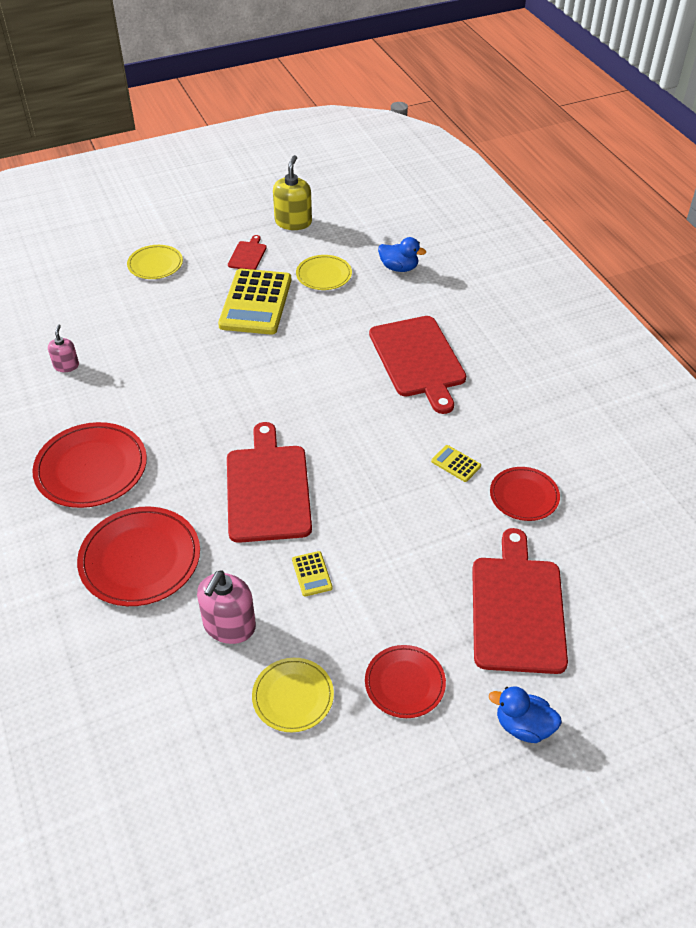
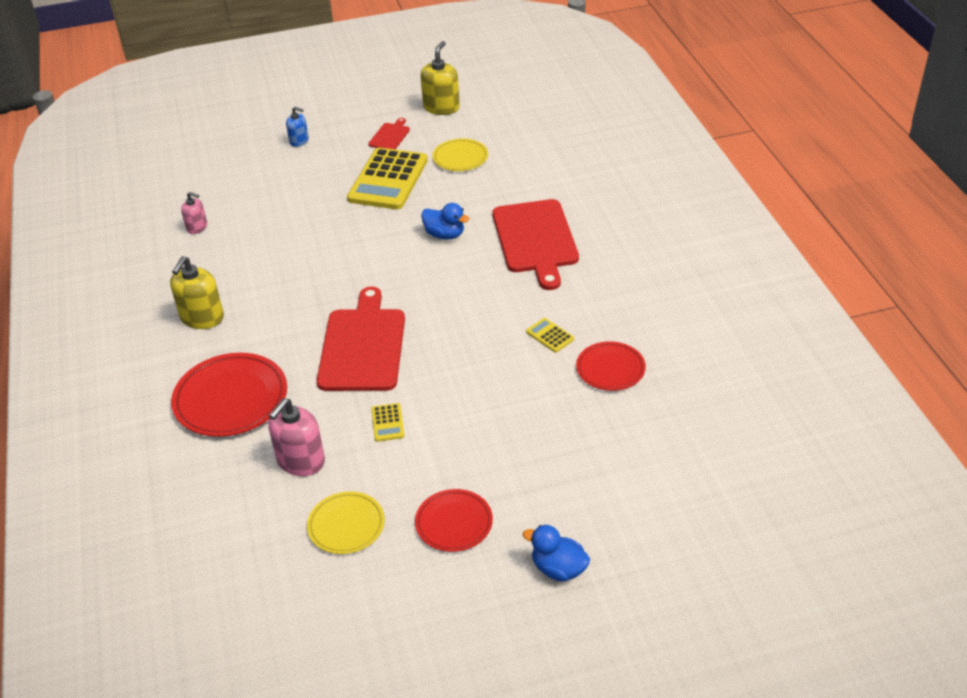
camera: 10 degrees right, 5 degrees down
(66, 366) = (197, 227): pink soap dispenser -> pink soap dispenser turned 105 degrees clockwise
(91, 468) = (202, 318): red plate -> yellow soap dispenser
(155, 264) = (299, 141): yellow plate -> blue soap dispenser
(399, 268) = (536, 154): blue duck -> blue duck (445, 235)
(517, 609) = (578, 468): red cutting board -> none

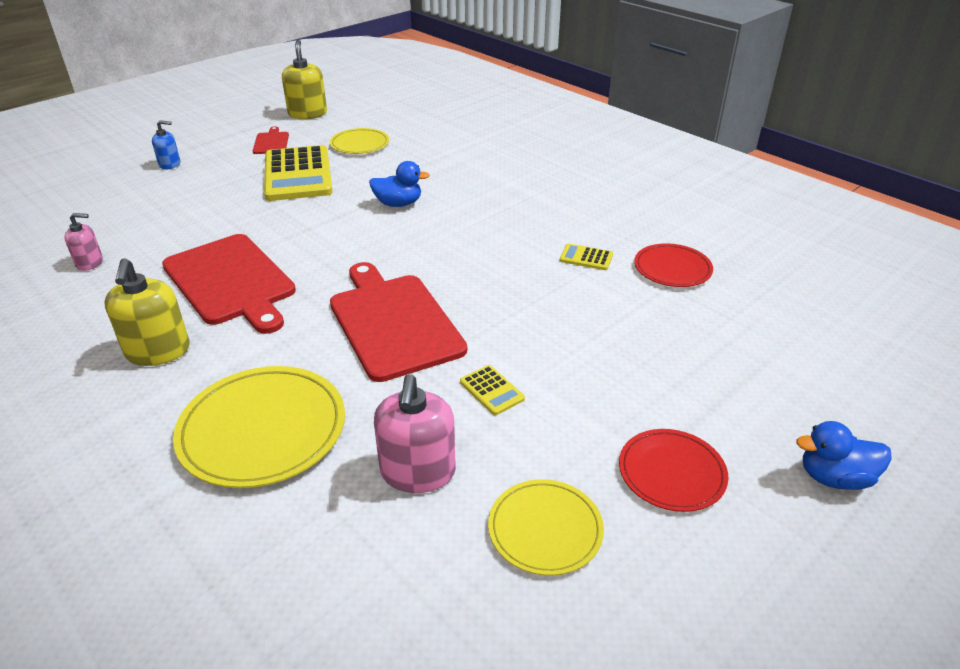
camera: 30 degrees left, 5 degrees down
(231, 398) = (262, 430): red plate -> yellow plate
(535, 239) = (493, 187): red cutting board -> red cutting board (231, 281)

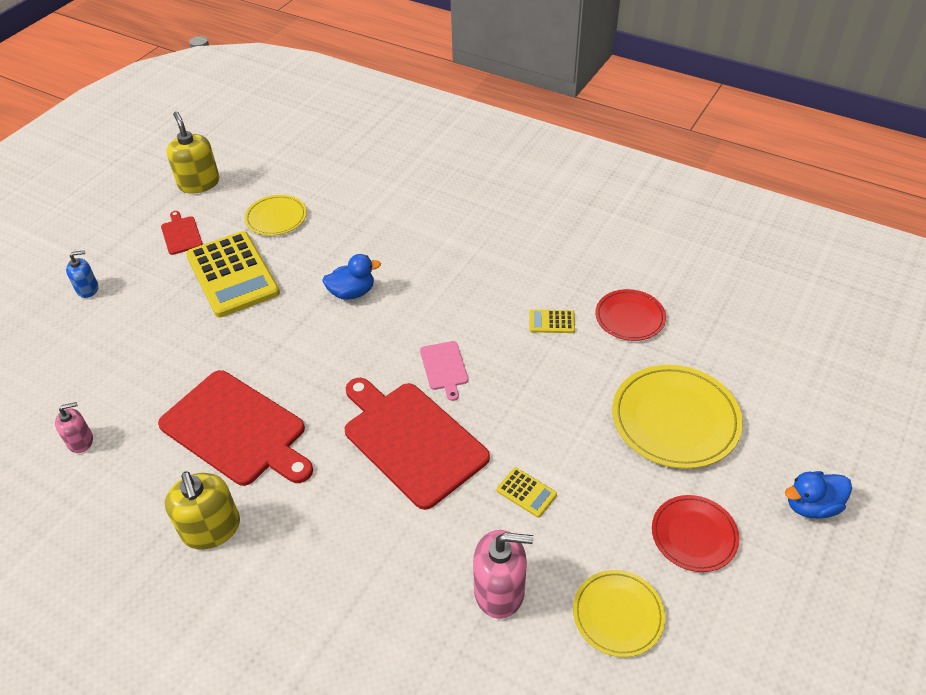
camera: 15 degrees left, 10 degrees up
(262, 430) = (352, 586): yellow plate -> yellow plate (675, 419)
(418, 472) = (499, 590): pink soap dispenser -> pink soap dispenser turned 75 degrees counterclockwise
(457, 273) = (444, 367): none -> pink cutting board

